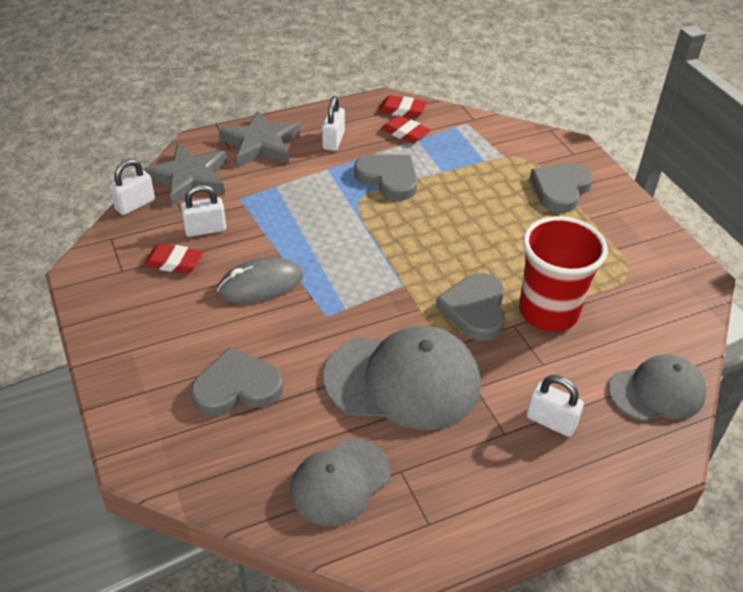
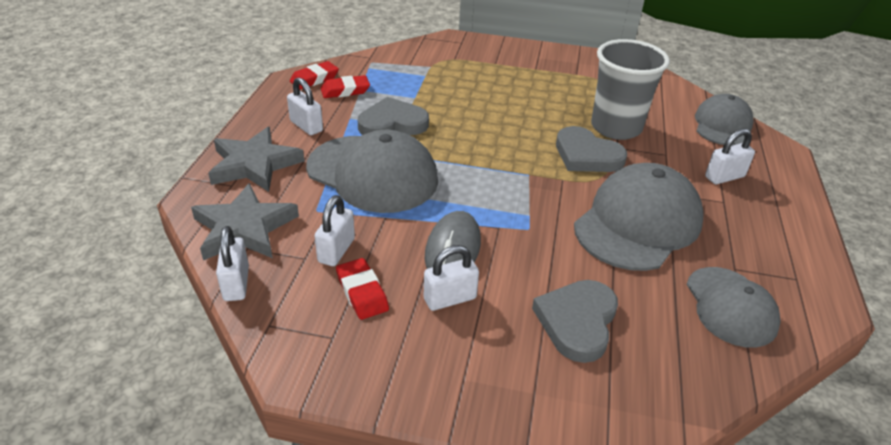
camera: 55 degrees left, 5 degrees down
(174, 262) = (362, 292): red eraser -> red eraser turned 75 degrees counterclockwise
(204, 307) = (450, 299): none -> white padlock
(309, 202) = (372, 174): none -> grey cap
(548, 312) = (616, 127): red cup -> grey cup
(560, 189) = (494, 64): grey heart -> none

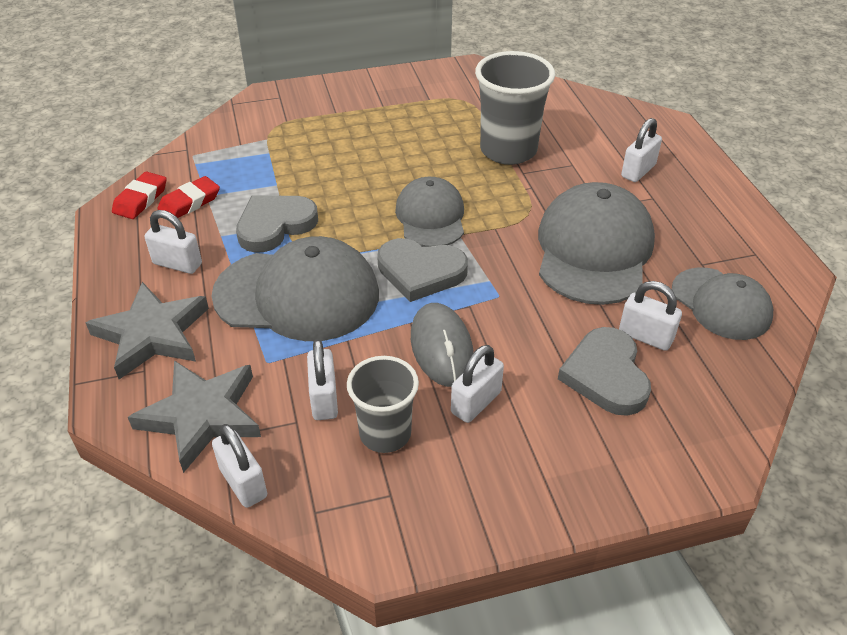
camera: 25 degrees left, 5 degrees up
(362, 292) = (385, 433): red eraser -> grey cup
(586, 155) = (500, 192): grey heart -> grey heart (420, 272)
(636, 306) = (645, 336): none -> white padlock
(722, 125) = (603, 114): grey cap -> grey cap (431, 217)

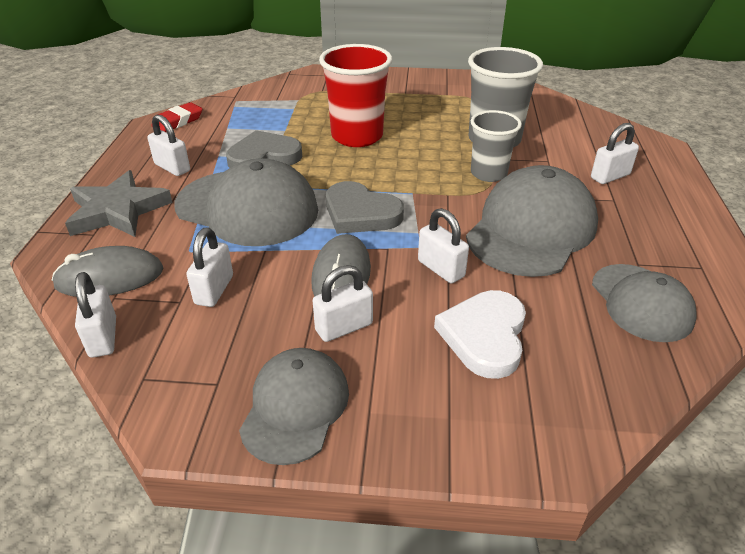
camera: 20 degrees right, 5 degrees down
(190, 202) = (211, 130): red eraser -> none
(202, 416) = (110, 277): grey star -> grey mouse
(362, 176) = (357, 136): none -> red cup
(385, 433) = (246, 331): grey cup -> grey cup (488, 173)
(431, 217) = (395, 175): grey cap -> grey cap (295, 407)
(606, 375) = (484, 336): grey heart -> white heart
(645, 336) = (544, 312): white padlock -> white padlock (441, 269)

